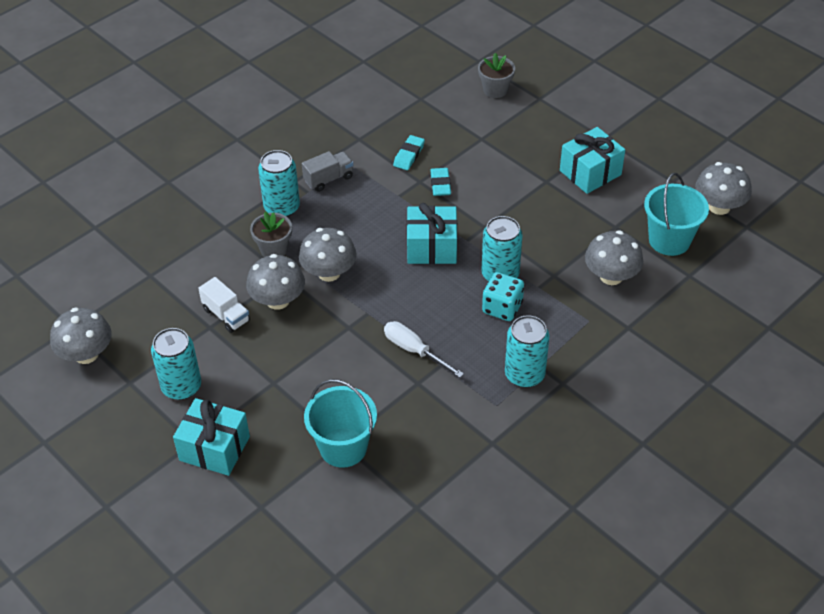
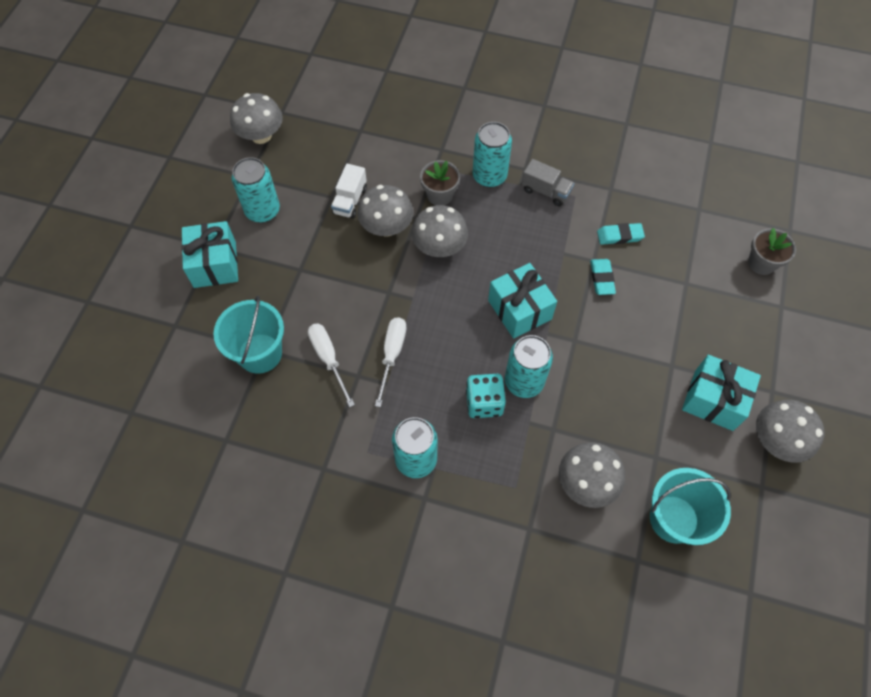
camera: 60 degrees right, 15 degrees up
(386, 397) = (328, 359): none -> white screwdriver
(440, 184) = (602, 278): turquoise eraser -> turquoise eraser turned 60 degrees counterclockwise
(719, 206) = (759, 550): grey mushroom -> grey mushroom (776, 440)

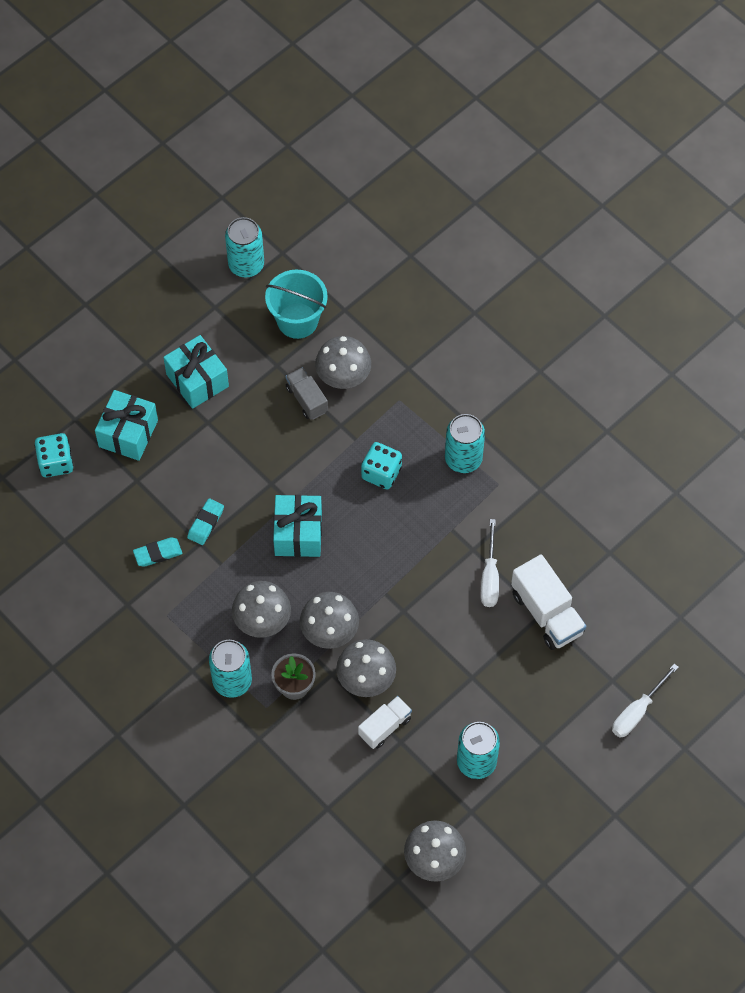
camera: 150 degrees left, 0 degrees up
(215, 264) = (549, 725): turquoise gift -> turquoise gift (128, 433)
(260, 353) = (547, 613): turquoise bucket -> white truck
(392, 355) = (433, 552): white screwdriver -> white screwdriver (637, 711)
(524, 381) = (337, 472): turquoise can -> turquoise can (246, 264)
(546, 191) = (190, 635): grey truck -> grey truck (306, 399)
(619, 236) = (158, 553): turquoise eraser -> turquoise eraser turned 45 degrees counterclockwise
(761, 263) = (56, 462): grey flower pot -> turquoise dice
(776, 440) = (175, 329): grey mushroom -> grey mushroom (262, 620)

